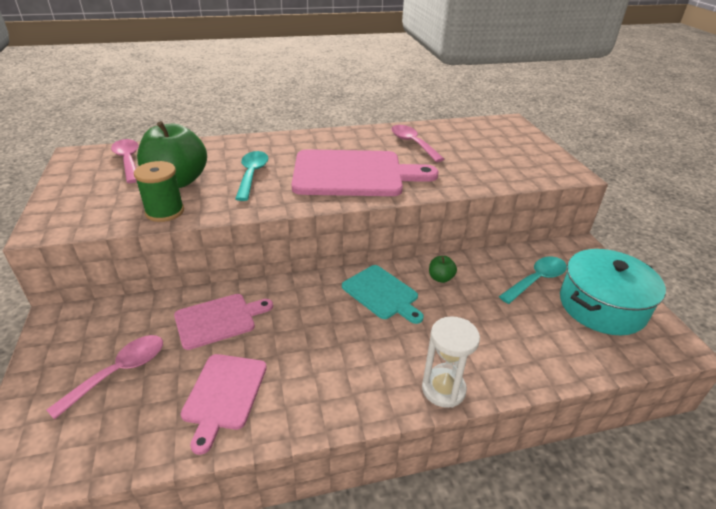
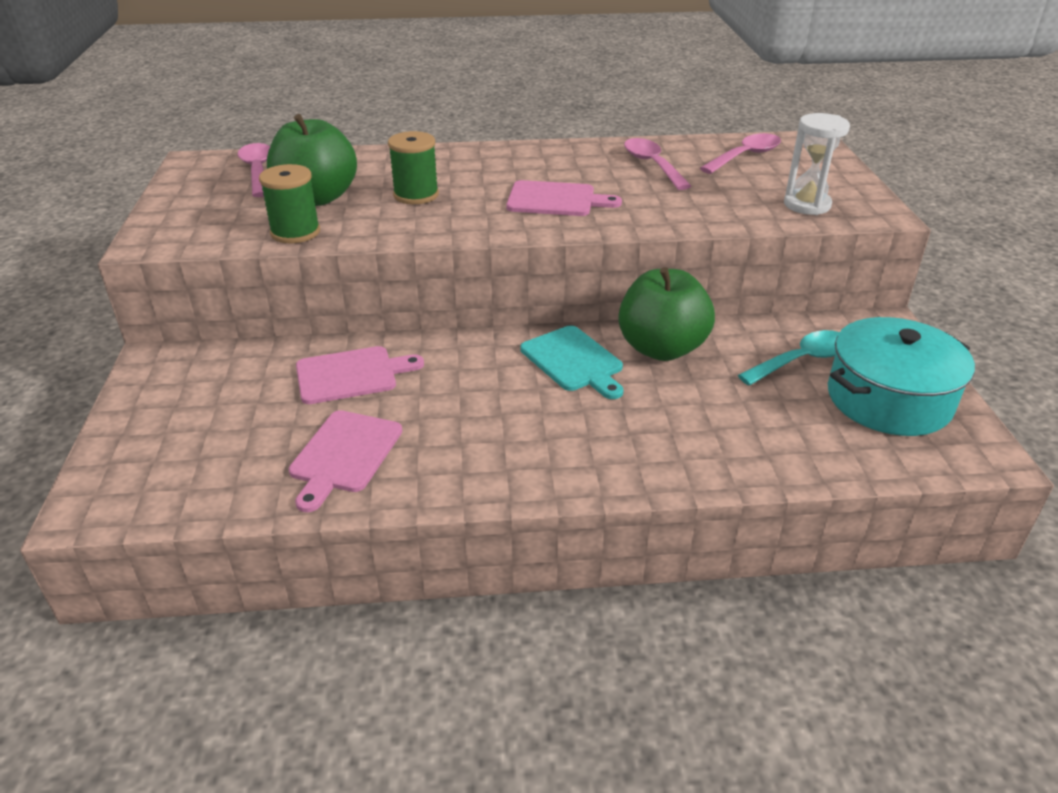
camera: 10 degrees right, 0 degrees up
(119, 372) = (222, 421): pink spoon -> pink spoon (745, 156)
(252, 175) = (416, 195): turquoise spoon -> green spool
(354, 174) = (556, 200): pink cutting board -> pink cutting board, size x0.55
(440, 278) = (661, 348): green apple -> green apple, size x2.37
(443, 389) = (627, 475): white hourglass -> white hourglass (807, 205)

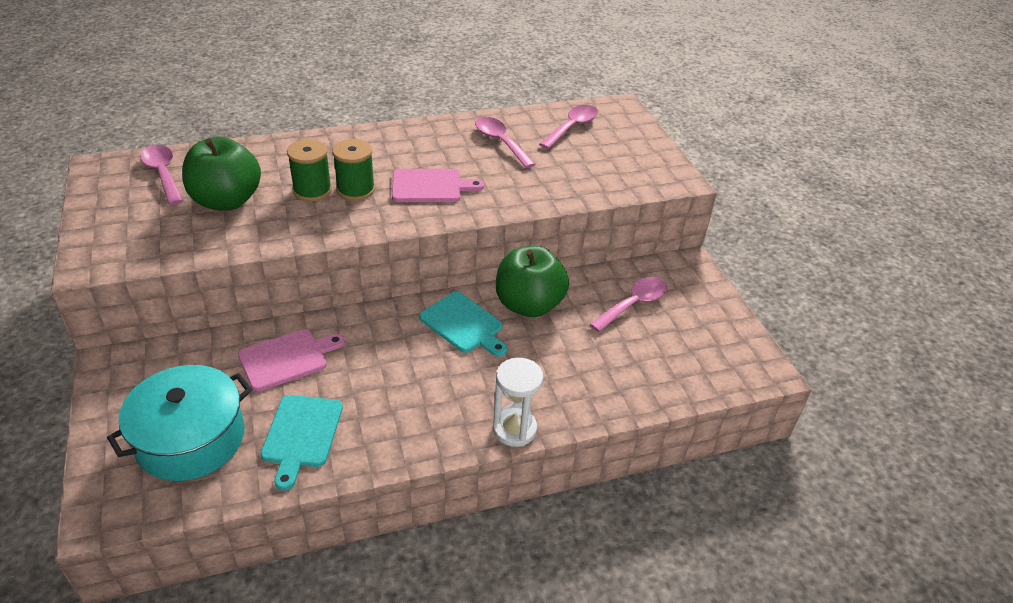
camera: 15 degrees left, 5 degrees up
(295, 232) = (219, 241): green spool -> green spool (355, 190)
(344, 455) = (301, 435): pink cutting board -> turquoise cutting board
(801, 360) = (633, 304): turquoise spoon -> pink spoon
(807, 205) = (625, 176): white hourglass -> white hourglass (514, 429)
(889, 399) = (698, 331): turquoise pot -> turquoise pot (190, 438)

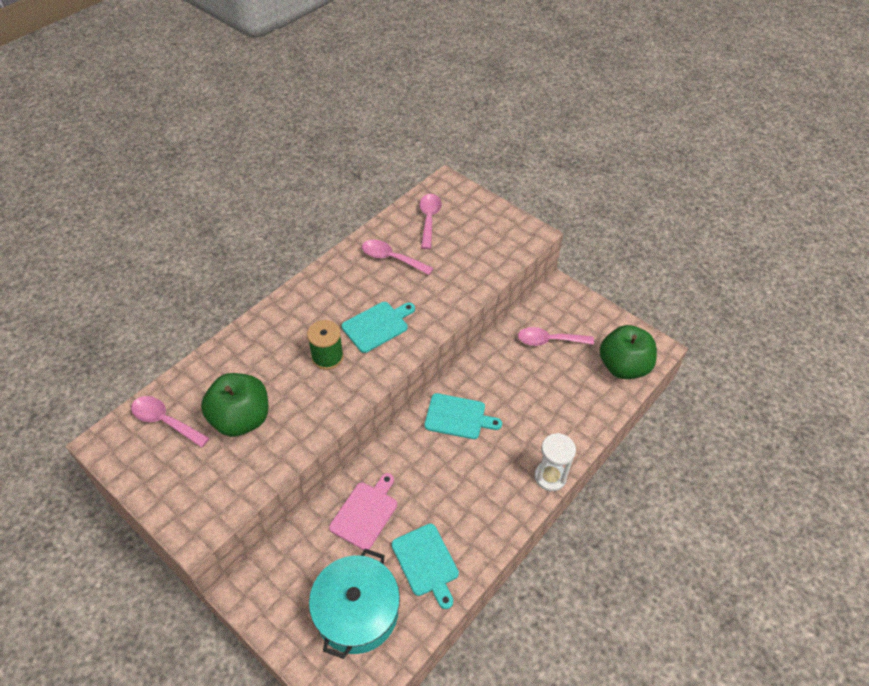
camera: 30 degrees left, 10 degrees up
(312, 190) = (296, 374): green spool -> none
(430, 186) = (377, 325): pink cutting board -> turquoise cutting board
(529, 305) = (486, 377): green apple -> green apple (623, 366)
(633, 304) = (549, 340): pink spoon -> pink spoon turned 105 degrees counterclockwise

